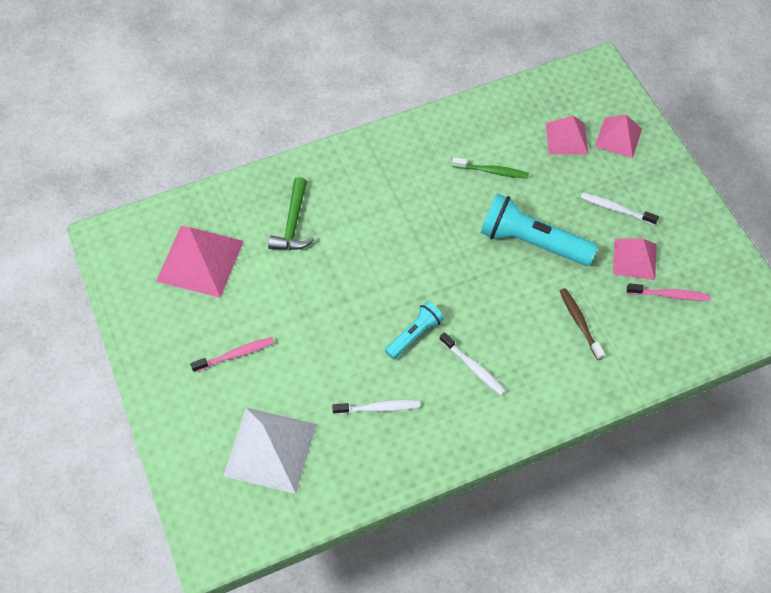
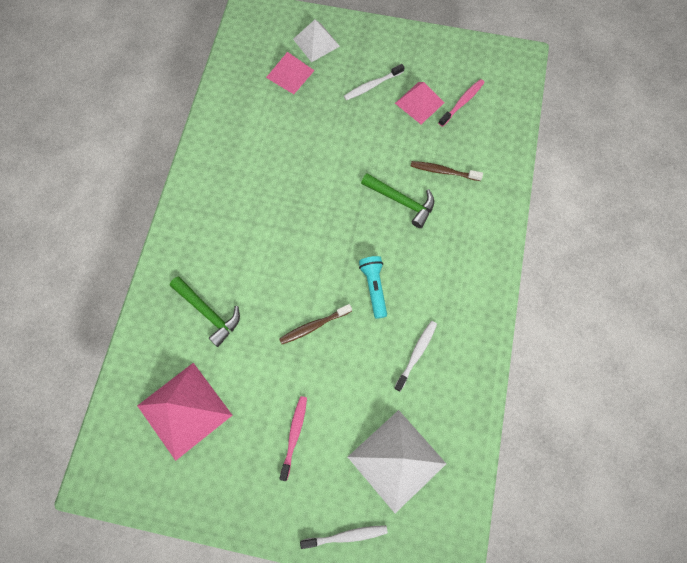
camera: 55 degrees left, 10 degrees up
(341, 309) = (314, 326): none -> brown toothbrush
(473, 367) = (429, 265): white toothbrush -> white toothbrush (346, 536)
(492, 171) = (277, 140): green toothbrush -> none
(518, 306) = (401, 201): none -> green hammer
(532, 242) = (357, 156): turquoise flashlight -> none
(618, 137) = (316, 42): pink pyramid -> white pyramid

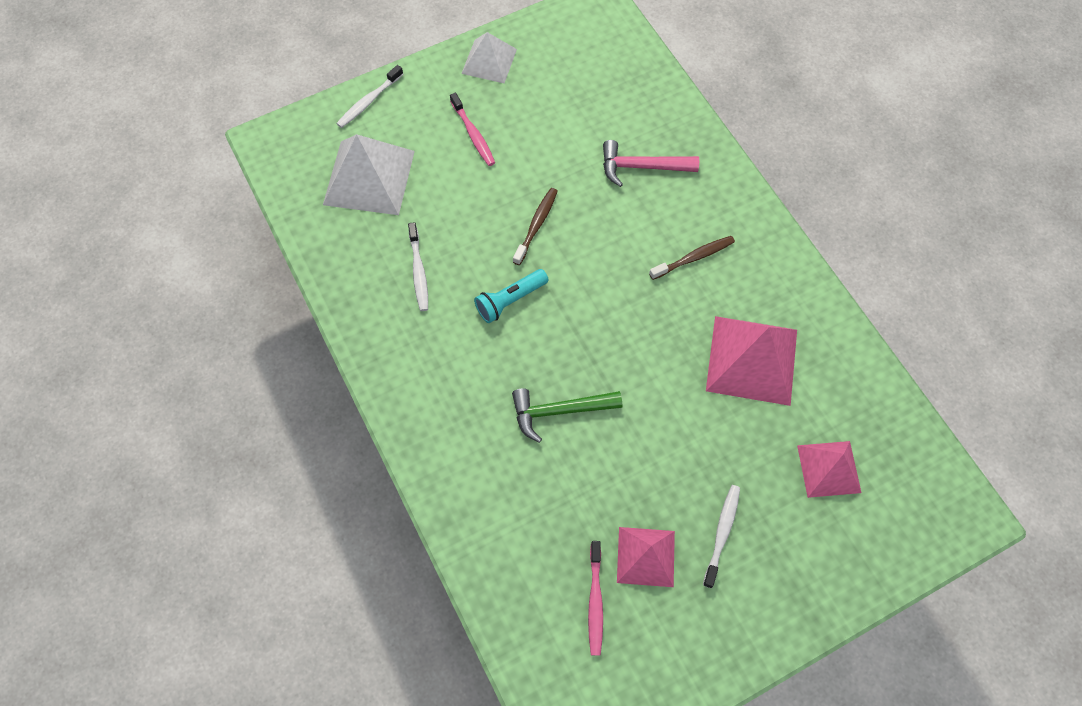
camera: 140 degrees right, 5 degrees down
(184, 410) = (582, 88): pink pyramid -> pink pyramid (752, 360)
(208, 312) = (642, 167): green hammer -> pink hammer
(316, 42) = (845, 539): white pyramid -> white pyramid (489, 61)
(374, 288) = (510, 300): turquoise flashlight -> turquoise flashlight turned 105 degrees clockwise
(443, 171) = (543, 484): brown toothbrush -> brown toothbrush (693, 258)

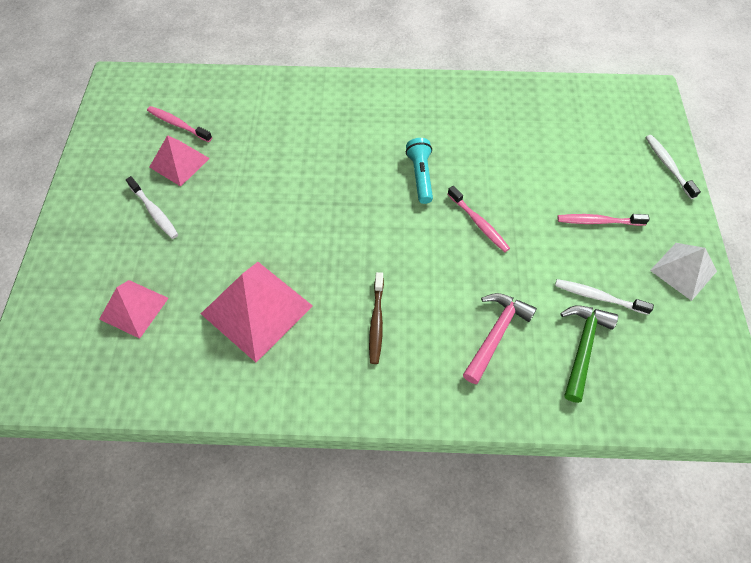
camera: 120 degrees right, 5 degrees down
(369, 177) = (585, 137): white pyramid -> none
(419, 271) = (480, 134): white toothbrush -> white toothbrush (598, 297)
(536, 225) = (478, 223): brown toothbrush -> pink toothbrush
(559, 411) = (312, 164): green hammer -> green hammer (582, 347)

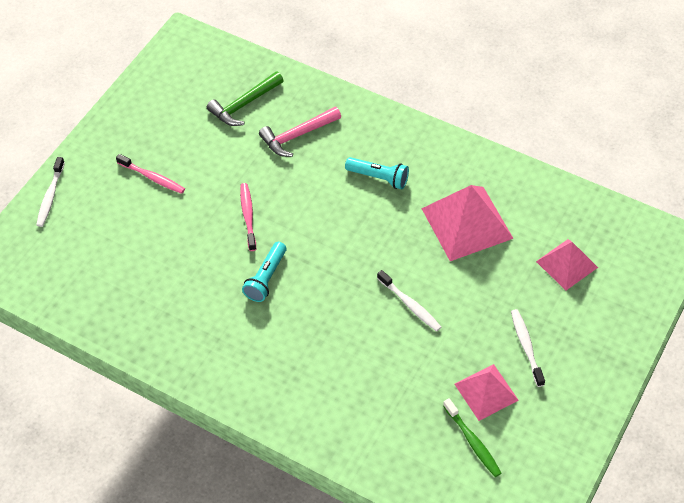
camera: 150 degrees left, 5 degrees down
(178, 124) = (473, 441): pink toothbrush -> green toothbrush
(376, 322) = (379, 177): brown toothbrush -> turquoise flashlight
(598, 297) = (204, 128): white toothbrush -> white toothbrush (410, 305)
(683, 271) = (126, 119): white pyramid -> none

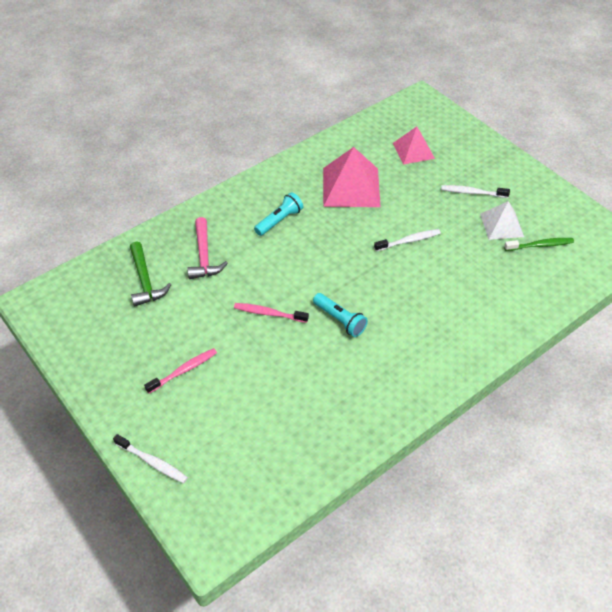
camera: 70 degrees left, 5 degrees down
(486, 392) = (502, 225): pink pyramid -> white pyramid

